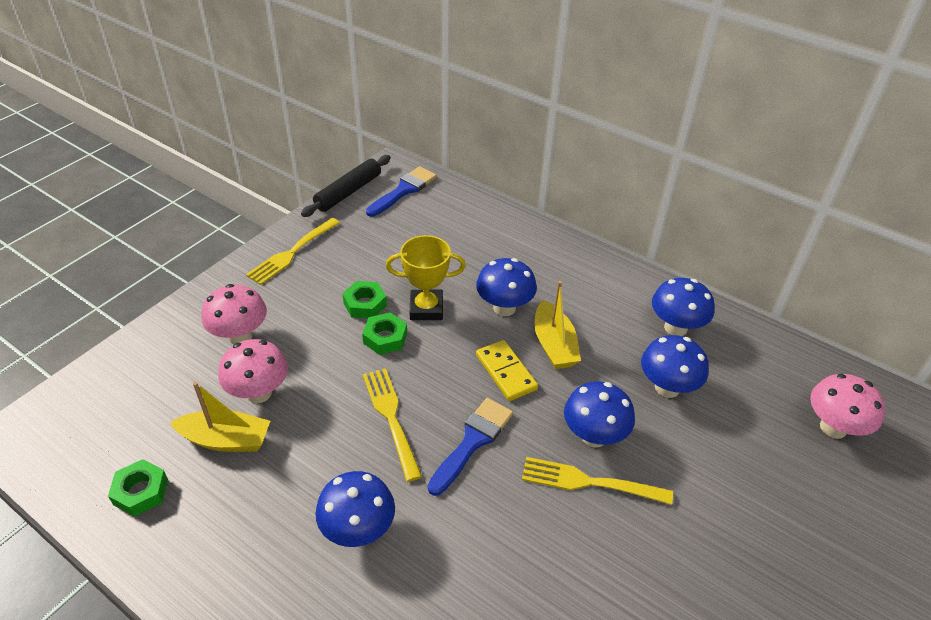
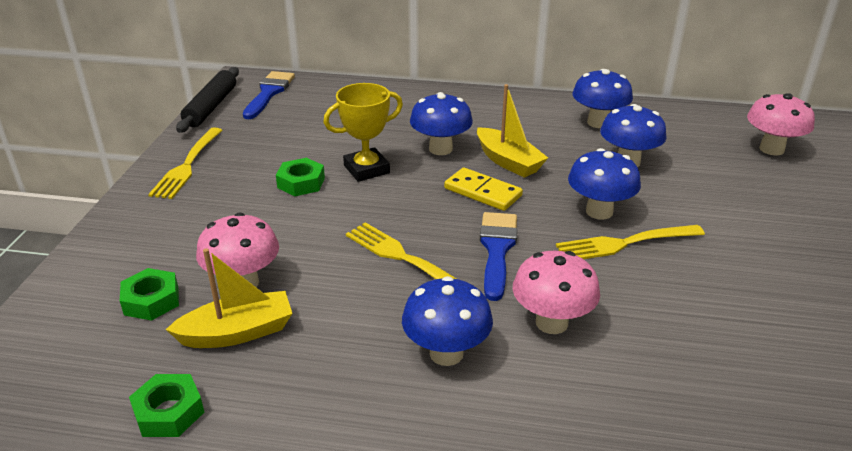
camera: 25 degrees left, 10 degrees down
(240, 336) = (182, 245): pink mushroom -> pink mushroom (551, 323)
(385, 338) = (344, 201): green nut -> green nut (151, 300)

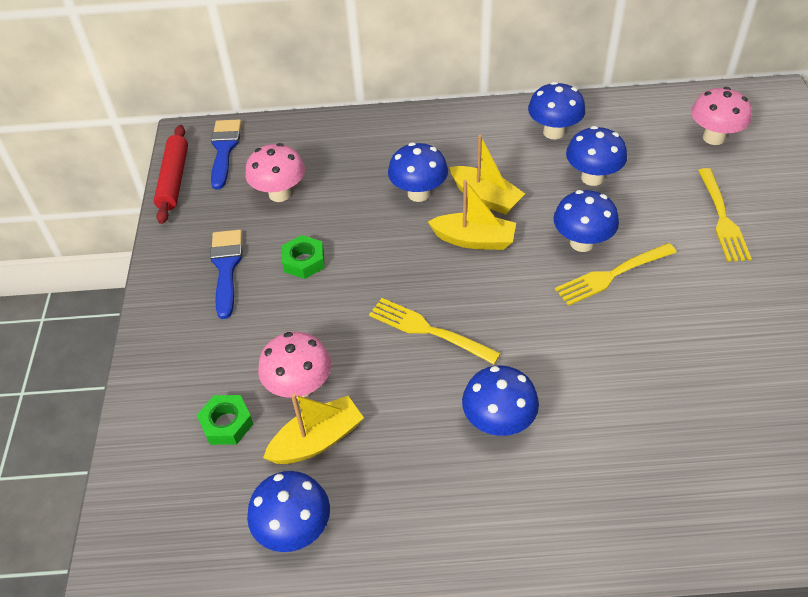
camera: 10 degrees left, 15 degrees up
(169, 412) = (294, 530): green nut -> blue mushroom
(187, 165) = (185, 260): yellow fork -> yellow fork (721, 218)
(211, 107) = (174, 179): black rolling pin -> red rolling pin
(366, 169) = (359, 232): yellow trophy -> none
(483, 192) = (474, 240): yellow domino -> yellow boat
(497, 249) = (506, 304): blue brush -> blue brush (226, 267)
(551, 323) = (574, 373): pink mushroom -> pink mushroom (280, 194)

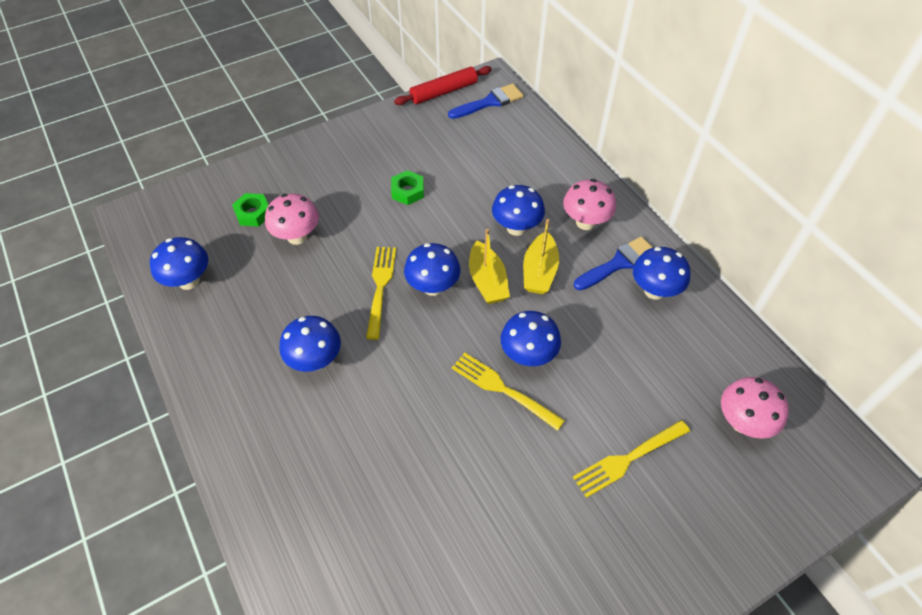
camera: 60 degrees right, 5 degrees up
(226, 267) = (379, 154): blue brush -> blue brush (618, 263)
(280, 194) = (464, 150): pink mushroom -> pink mushroom (585, 222)
(317, 440) = (259, 264): yellow boat -> none
(592, 178) = (614, 338): blue mushroom -> blue mushroom (433, 287)

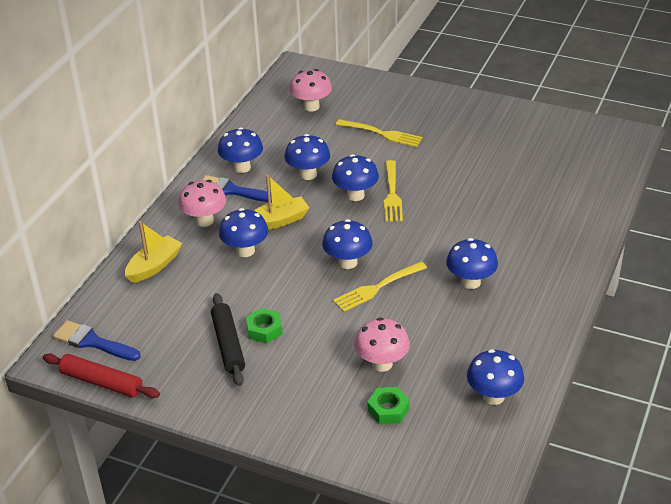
camera: 125 degrees left, 15 degrees down
(413, 164) = (228, 344): none -> black rolling pin
(487, 281) = (313, 240): yellow boat -> yellow boat (154, 266)
(598, 337) = (308, 174): none -> blue mushroom

